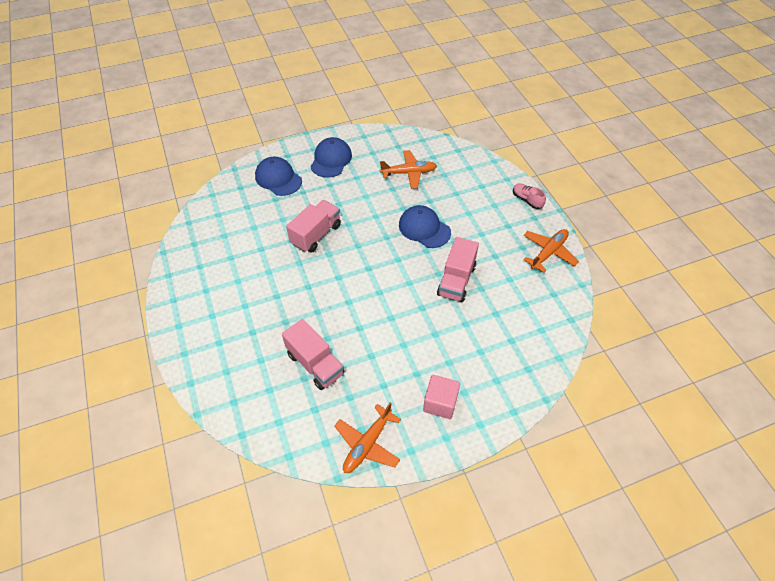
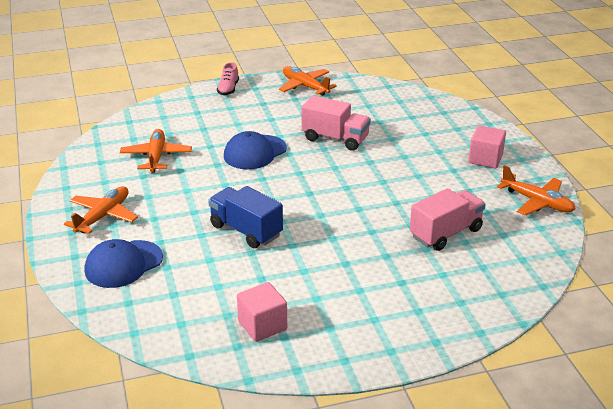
camera: 85 degrees left, 20 degrees down
(211, 254) = (262, 325): none -> pink cube
(316, 234) = (246, 231): pink truck -> blue truck
(331, 160) = (103, 216): blue cap -> orange plane
(527, 200) = (228, 89): pink shoe -> pink shoe turned 45 degrees counterclockwise

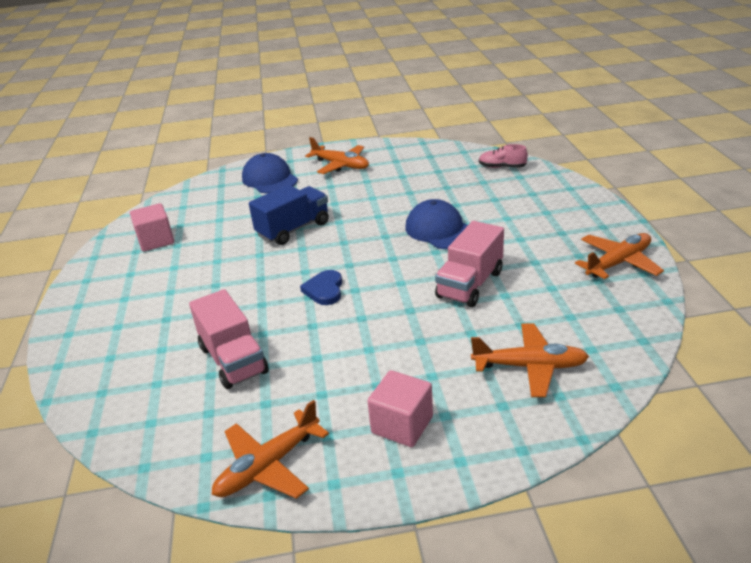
camera: 100 degrees right, 0 degrees up
(156, 156) = (436, 179): orange plane -> orange plane (530, 366)
(228, 89) = (595, 209): pink shoe -> pink shoe (502, 167)
(348, 201) = (324, 290): none -> blue heart

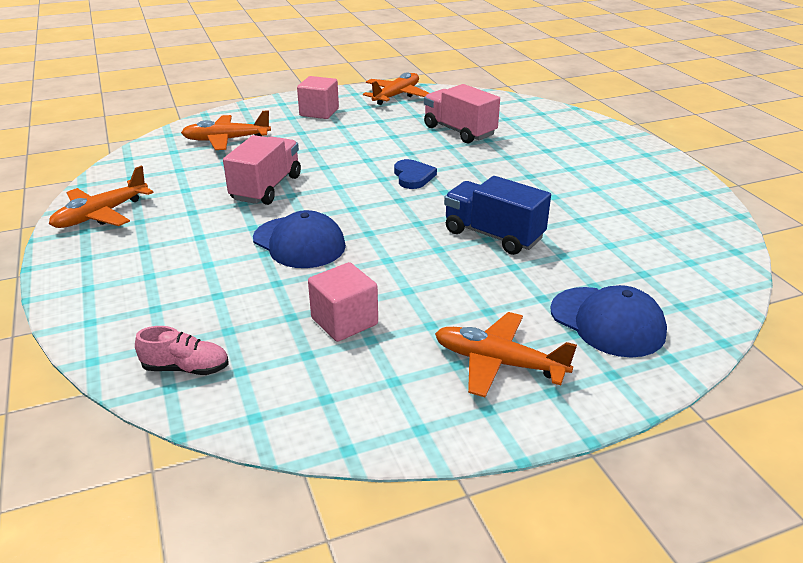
camera: 165 degrees right, 0 degrees up
(156, 241) = (658, 213): pink cube -> pink cube (344, 321)
(293, 229) = (493, 235): blue truck -> blue truck turned 90 degrees clockwise

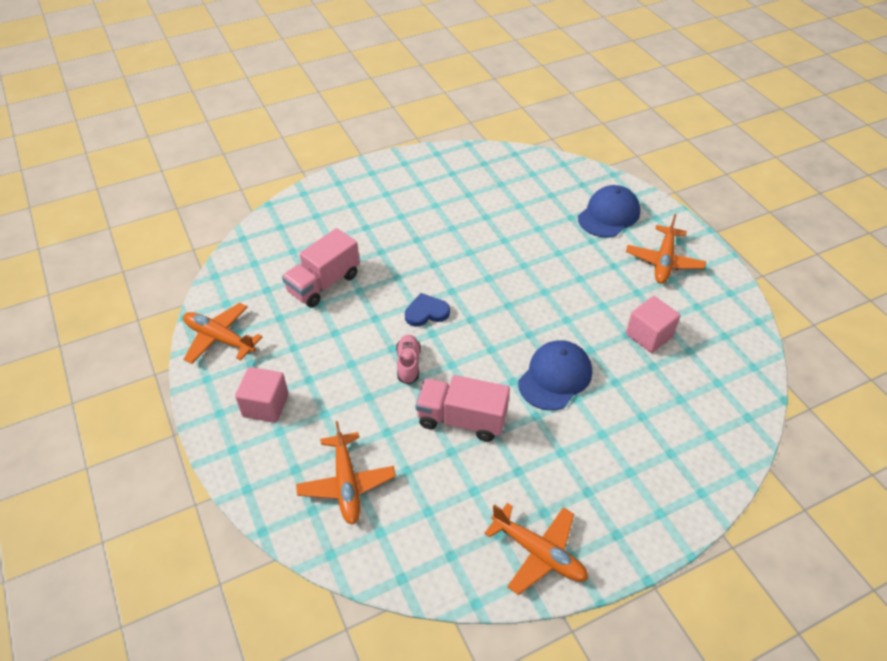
camera: 95 degrees left, 15 degrees up
(186, 368) = (727, 413): pink shoe -> pink shoe (408, 364)
(493, 235) = (518, 262): blue truck -> none

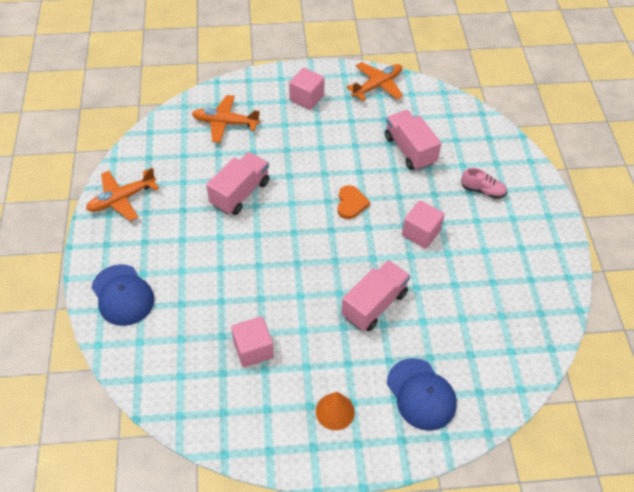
camera: 110 degrees right, 5 degrees up
(408, 364) = (304, 178): pink shoe -> pink shoe (482, 190)
(426, 312) = (351, 203): blue heart -> orange heart
(438, 250) = (421, 233): none -> pink cube
(541, 263) = (374, 304): none -> pink truck
(555, 377) = (246, 262): blue cap -> blue cap (123, 295)
(664, 261) = (335, 411): orange plane -> orange cone

